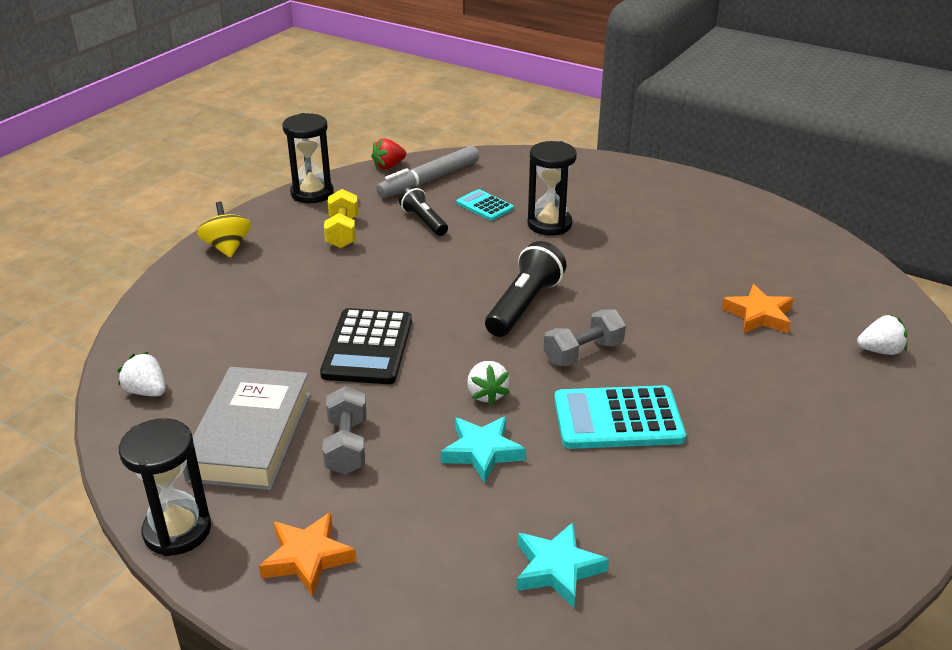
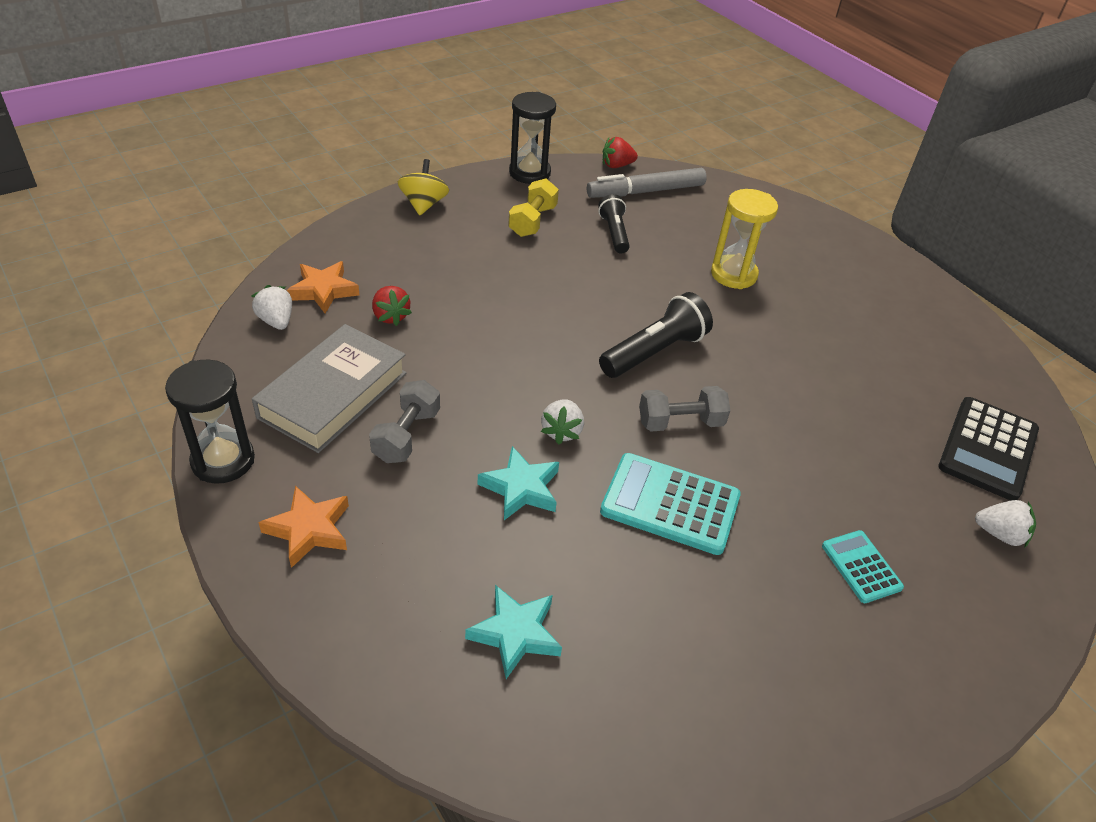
camera: 20 degrees right, 10 degrees up
(261, 351) = (390, 316): none -> red strawberry
(368, 347) = (484, 345): black calculator -> black calculator (988, 449)
(484, 206) = (682, 235): turquoise calculator -> turquoise calculator (861, 567)
(549, 224) = (733, 274): black hourglass -> yellow hourglass
(759, 315) = (889, 446): orange star -> orange star (323, 291)

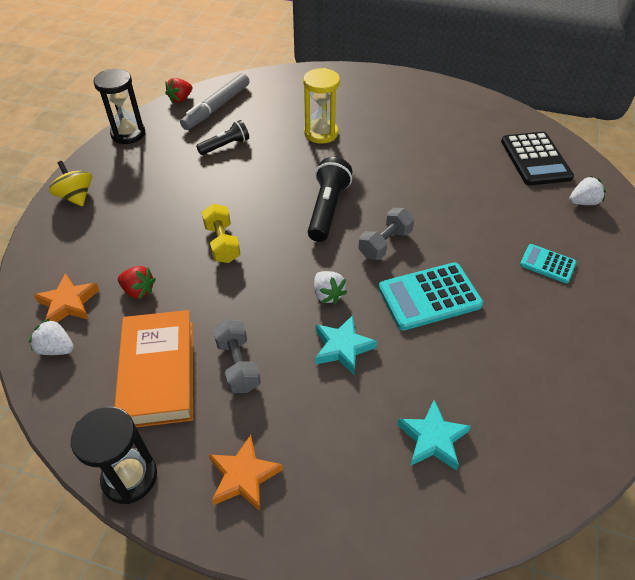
camera: 35 degrees left, 5 degrees up
(333, 395) = (158, 373): grey book -> orange book
(532, 221) = (165, 167): yellow dumbbell -> yellow dumbbell (222, 243)
(614, 233) = (225, 146): black flashlight -> black flashlight turned 105 degrees clockwise

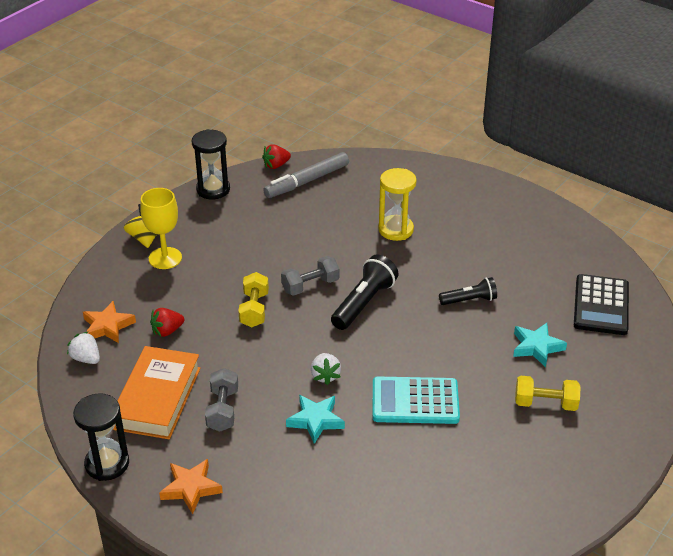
camera: 20 degrees right, 10 degrees down
(105, 212) = (165, 258): none -> yellow goblet
(138, 291) = (167, 331): red strawberry -> red strawberry turned 105 degrees clockwise
(225, 146) = (298, 221): black flashlight -> black flashlight (469, 300)
(385, 243) = (400, 346): grey dumbbell -> grey dumbbell (310, 286)
(432, 439) = (353, 507): turquoise star -> turquoise star (537, 347)
(547, 264) = (545, 403): turquoise calculator -> yellow dumbbell
(583, 202) = (622, 358): white strawberry -> none

